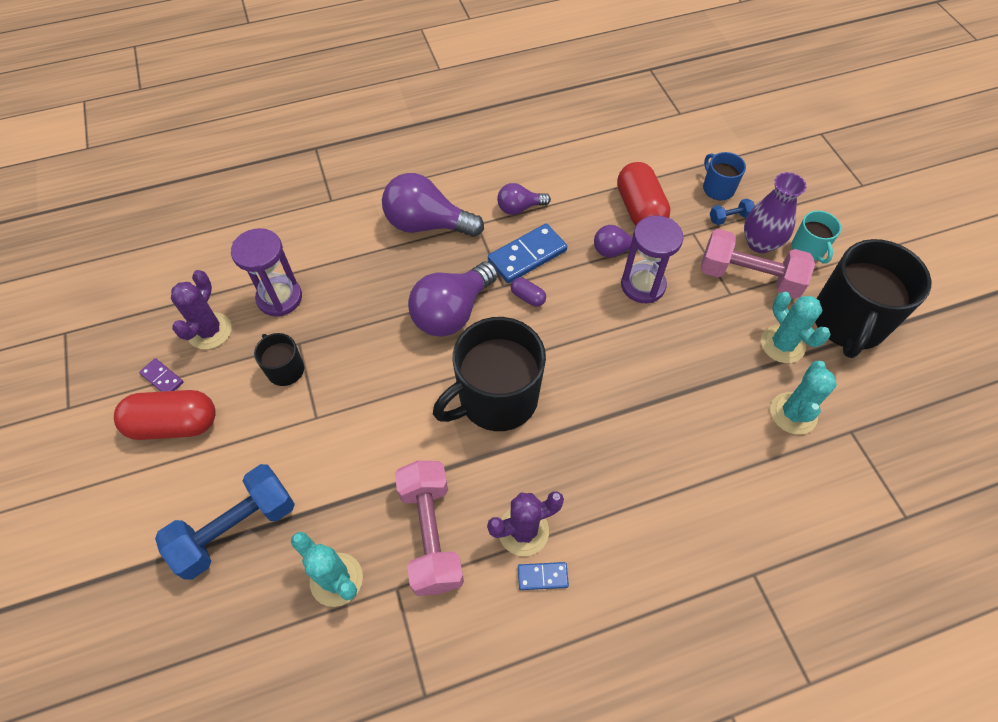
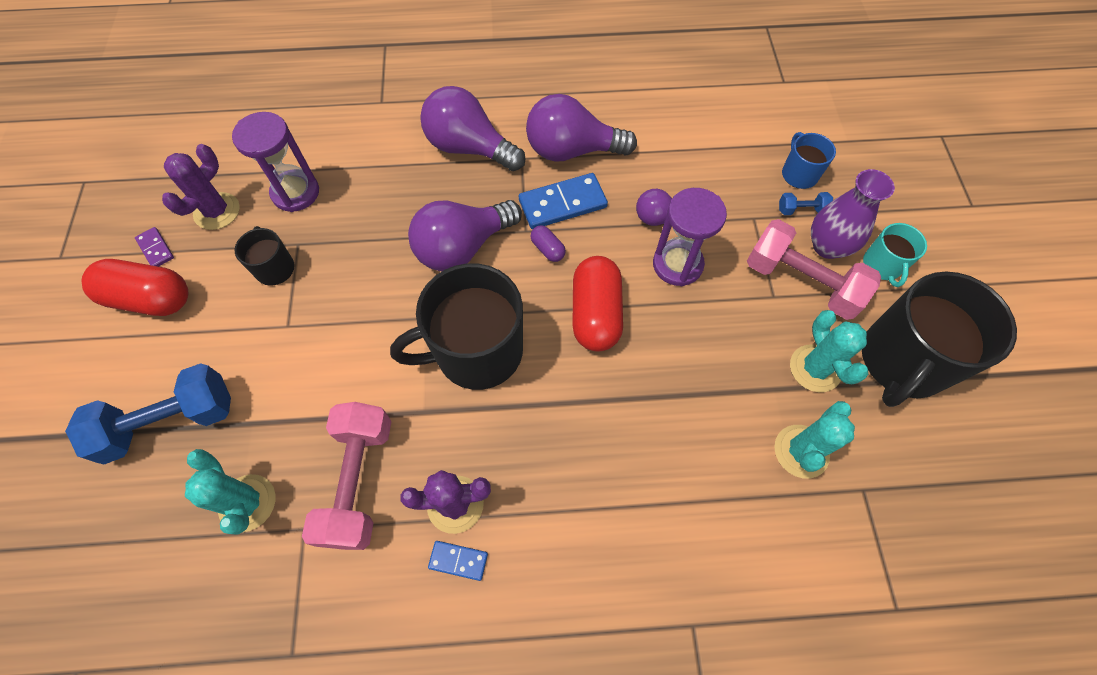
camera: 15 degrees right, 5 degrees up
(519, 208) = (572, 150): purple light bulb -> purple light bulb, size x1.82
(639, 209) = (702, 179): red capsule -> red capsule (595, 314)

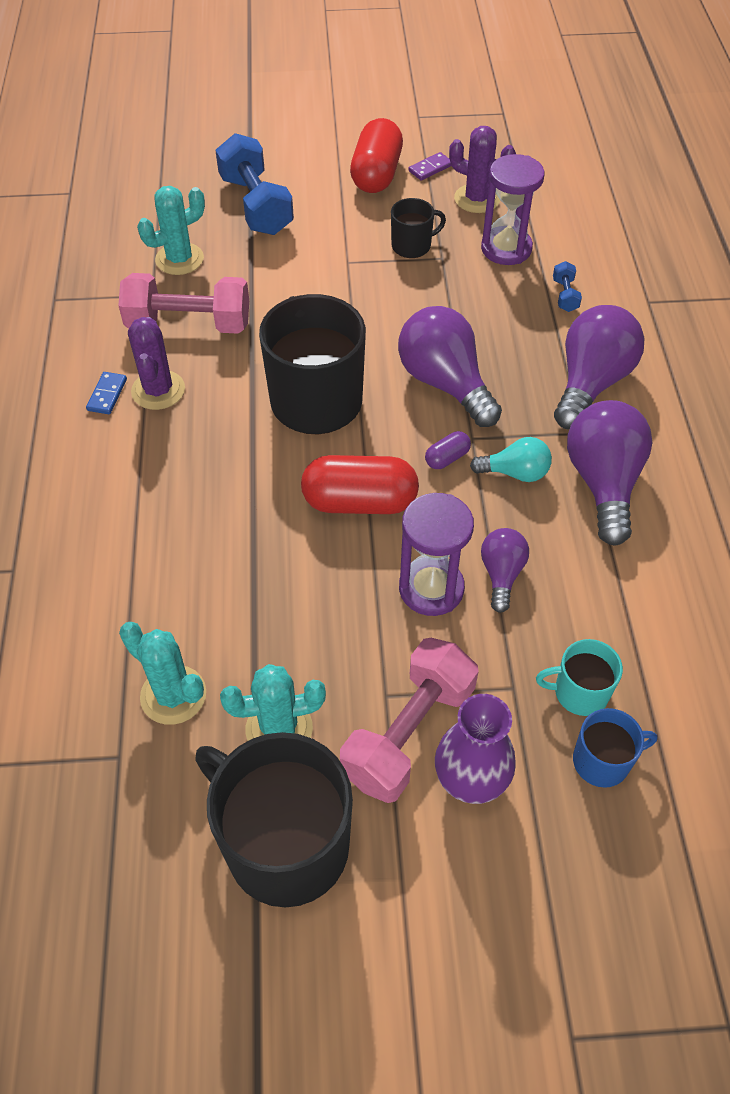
camera: 90 degrees right, 10 degrees down
(562, 204) = (515, 473): blue domino -> turquoise light bulb
(801, 210) = (533, 753): blue dumbbell -> blue dumbbell (565, 295)
(882, 265) = (441, 852): turquoise mug -> turquoise mug (579, 692)

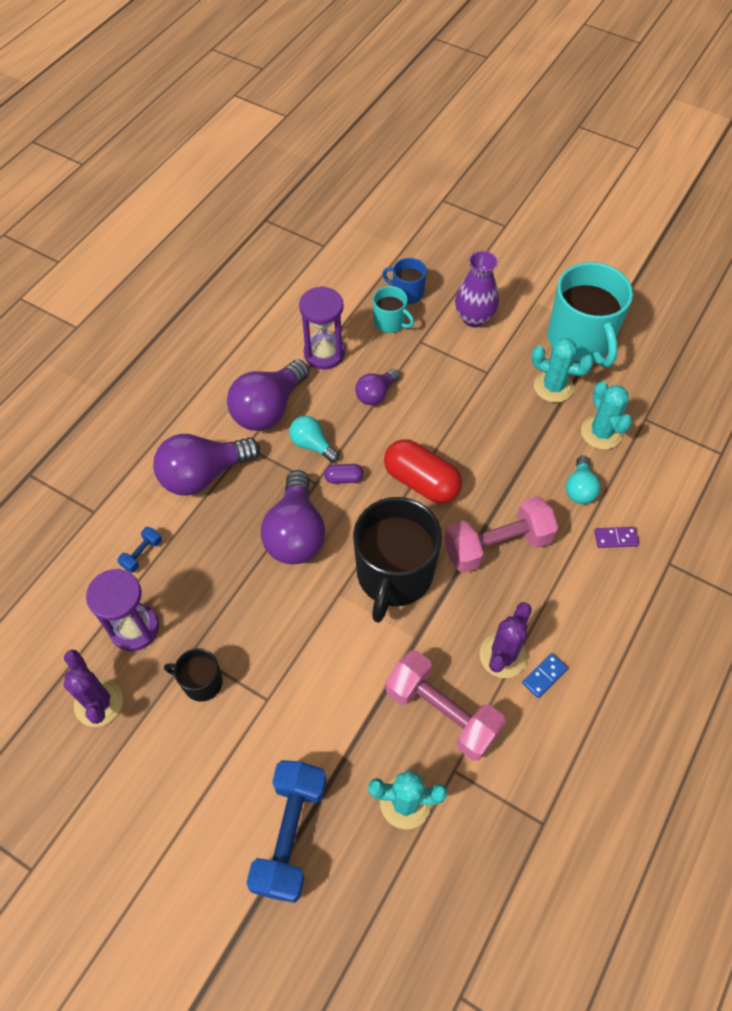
camera: 145 degrees left, 5 degrees up
(164, 599) = (579, 488): none -> turquoise light bulb
(284, 843) = (580, 340): black mug -> turquoise mug
(376, 174) = (150, 801): red capsule -> none
(408, 733) = (489, 350): pink dumbbell -> pink dumbbell (497, 545)
(430, 168) = (96, 774): purple domino -> purple domino (615, 538)
(431, 588) = (421, 408): purple hourglass -> purple hourglass (324, 353)

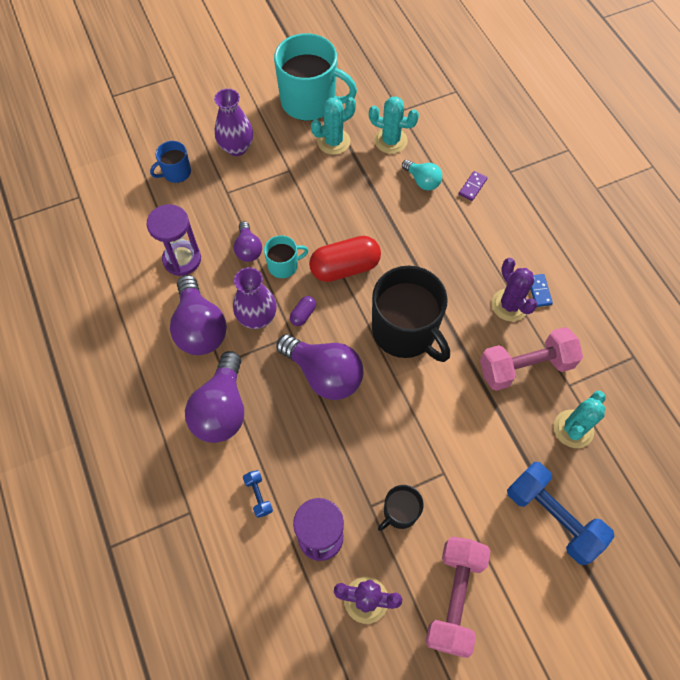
camera: 55 degrees left, 5 degrees up
(312, 445) = (257, 317): turquoise light bulb -> purple vase
(390, 322) = (193, 200): turquoise mug -> turquoise mug (283, 265)
(497, 545) = (428, 255): pink dumbbell -> pink dumbbell (454, 598)

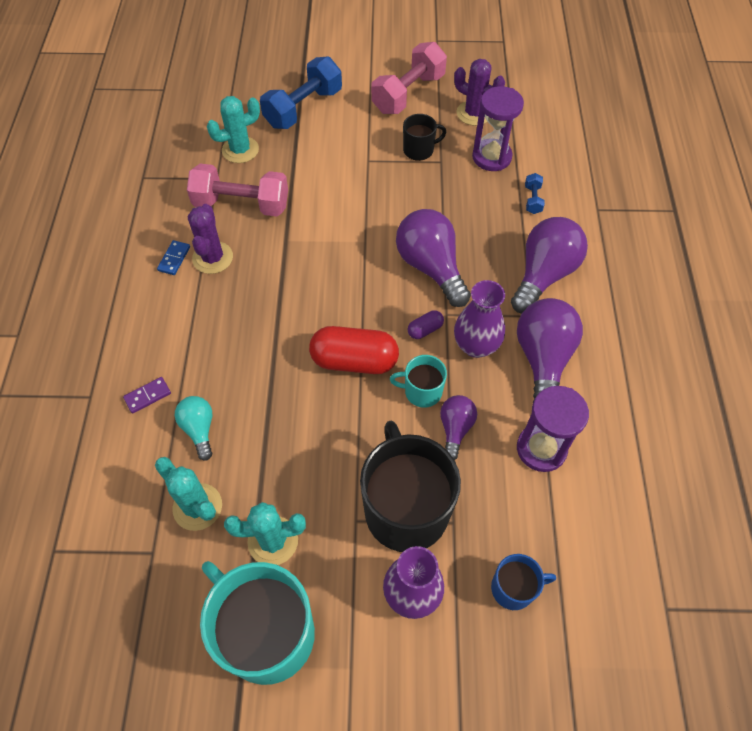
camera: 155 degrees left, 5 degrees down
(405, 331) = (330, 274): black mug -> black mug (405, 509)
(552, 517) = (303, 108): blue dumbbell -> blue dumbbell turned 60 degrees clockwise

